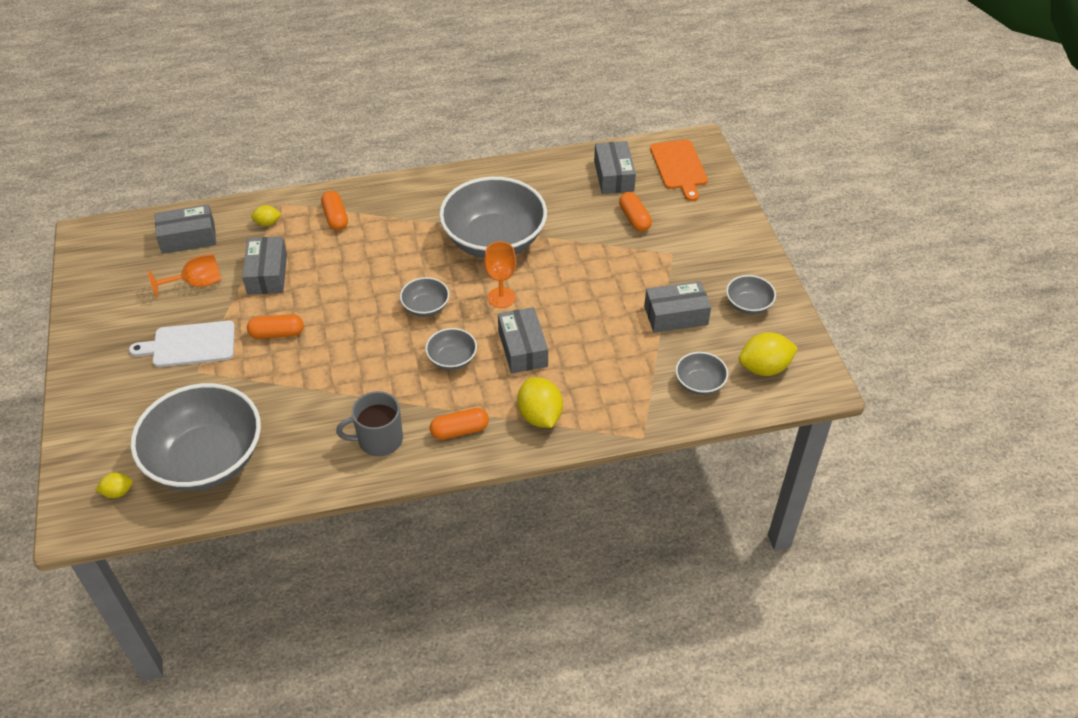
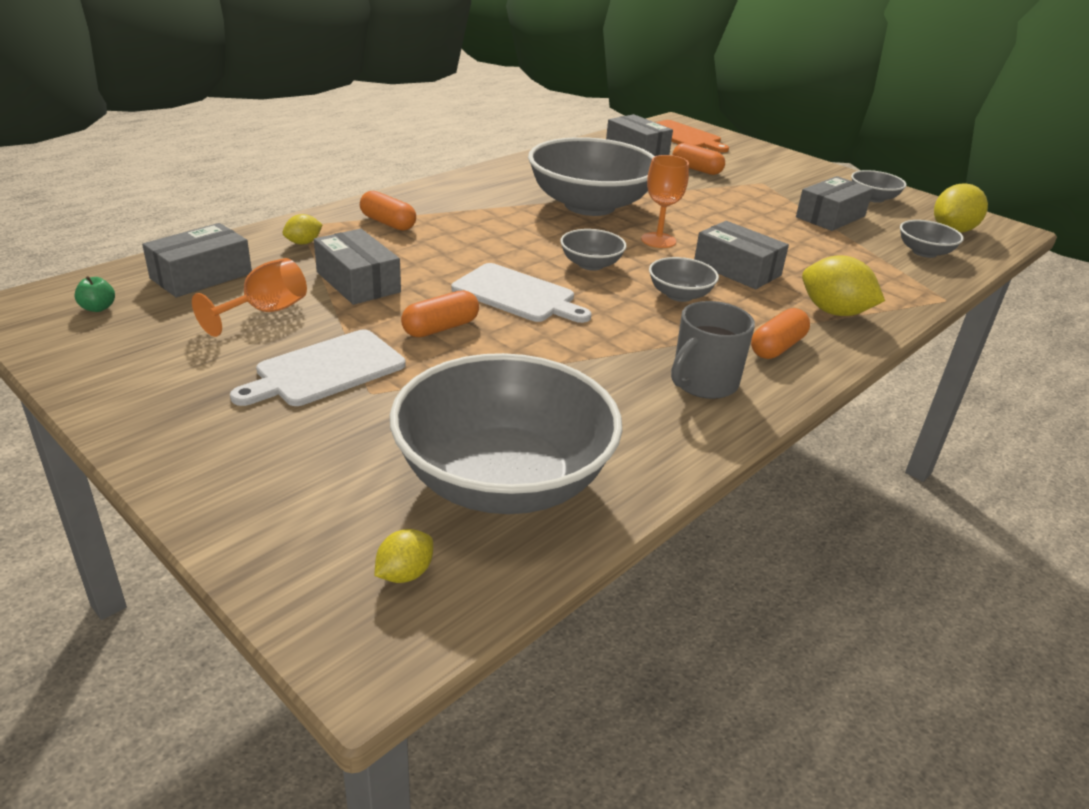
camera: 35 degrees left, 15 degrees down
(119, 249) = (98, 308): none -> green apple
(349, 320) = (517, 295): none -> white cutting board

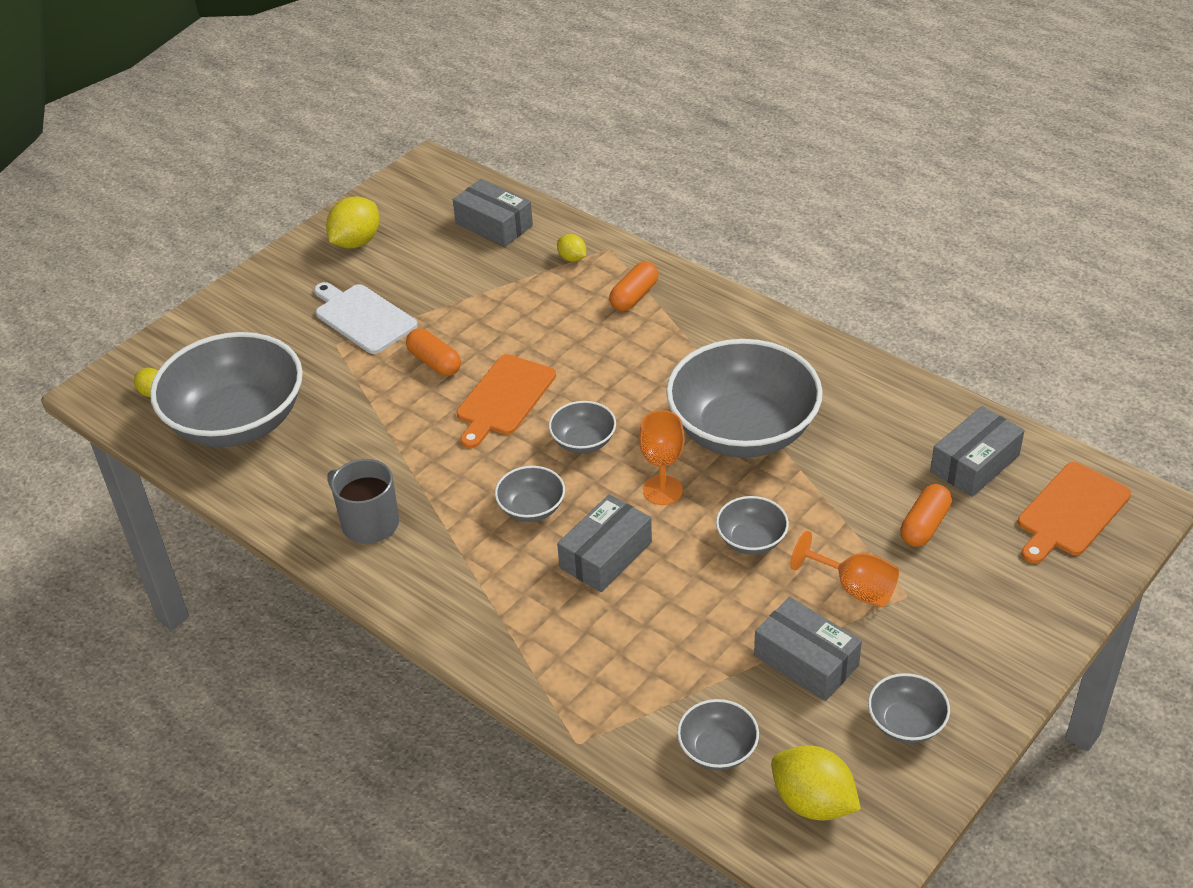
camera: 90 degrees right, 10 degrees up
(98, 308) = (432, 196): green apple -> none
(265, 312) = (442, 269): orange goblet -> orange goblet (854, 588)
(358, 282) = (504, 304): grey box -> none
(517, 295) = (504, 398): white cutting board -> orange cutting board
(714, 217) = (751, 540): none -> grey bowl
(777, 347) = (438, 577): orange capsule -> none
(834, 312) = (522, 630): yellow lemon -> yellow lemon (356, 242)

